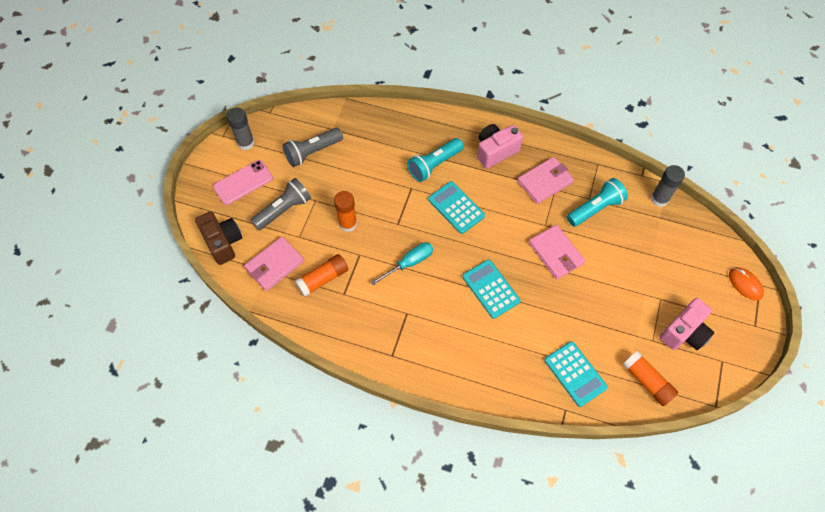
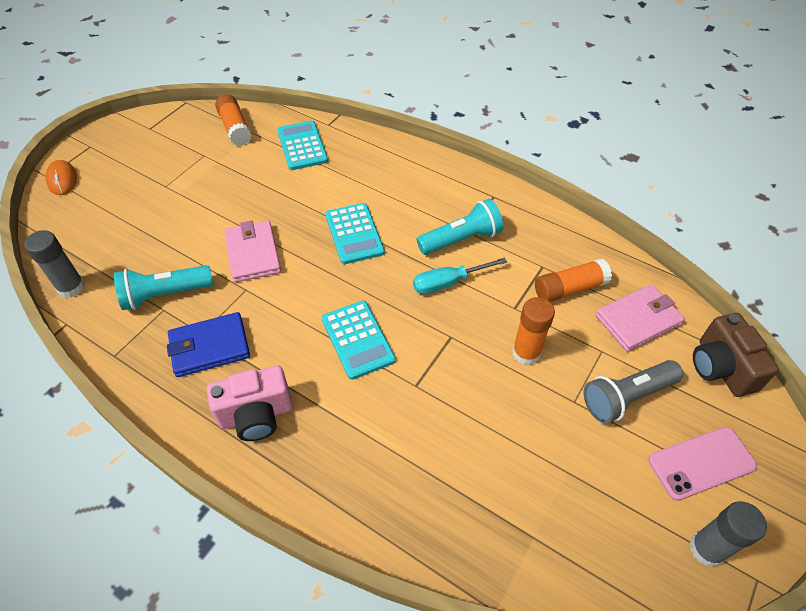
camera: 165 degrees left, 10 degrees down
(312, 152) = (575, 494): grey flashlight -> none
(434, 165) = (366, 415): turquoise flashlight -> turquoise flashlight (461, 239)
(545, 182) = (209, 347): pink wallet -> blue wallet
(684, 333) = (166, 154): pink camera -> none

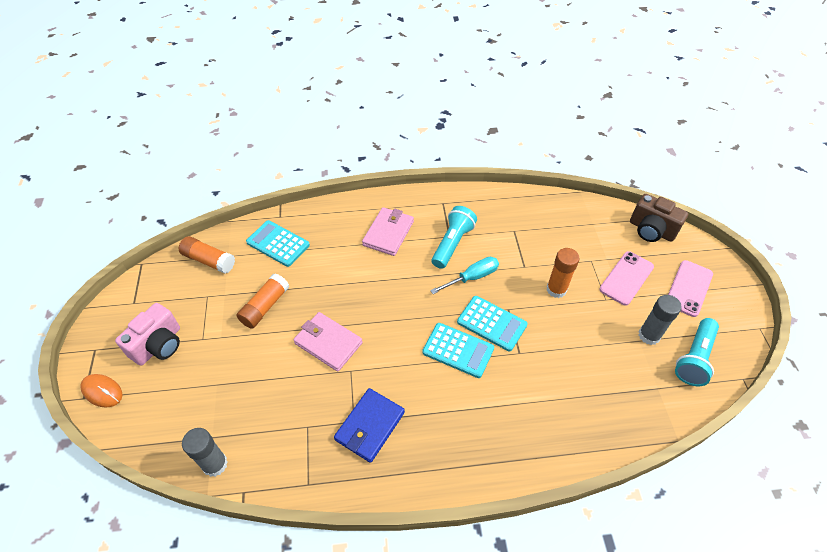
camera: 40 degrees left, 0 degrees up
(165, 294) = (296, 415): turquoise flashlight -> turquoise flashlight (694, 358)
(256, 415) = (448, 444): pink camera -> pink camera (159, 345)
(354, 234) = (382, 283): turquoise calculator -> turquoise calculator (491, 323)
(447, 283) = (472, 277): turquoise screwdriver -> turquoise screwdriver turned 150 degrees counterclockwise
(569, 288) = (541, 235): orange glue stick -> orange glue stick (265, 306)
(626, 397) = (626, 278): grey flashlight -> pink phone
(638, 320) = (591, 230): pink wallet -> pink wallet (388, 233)
(706, 549) = (729, 330): grey glue stick -> grey glue stick (649, 335)

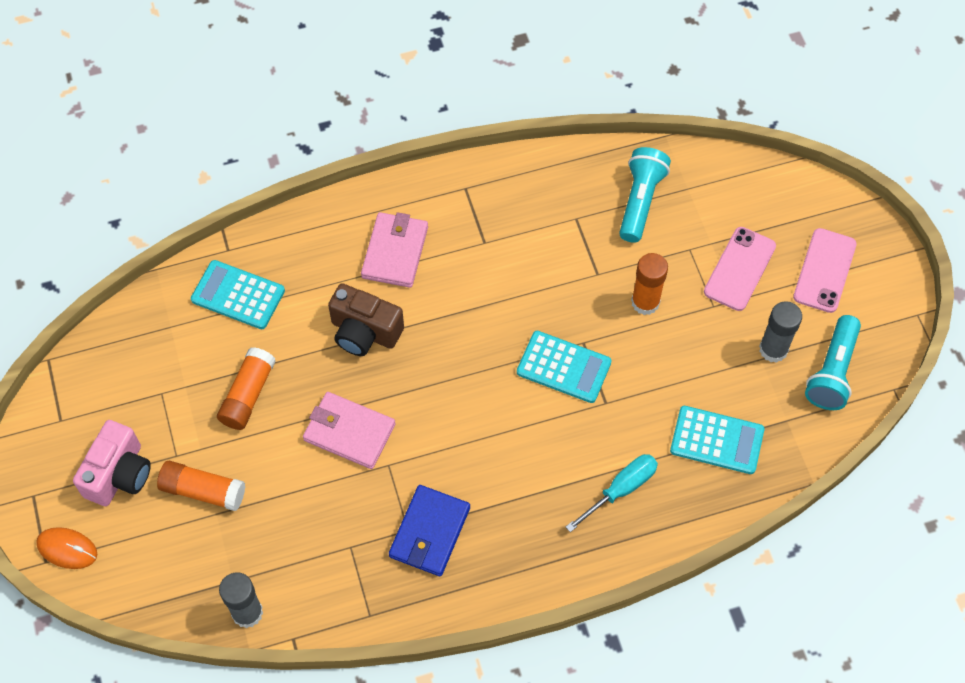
camera: 10 degrees left, 10 degrees up
(209, 260) = (145, 338): orange glue stick -> orange glue stick (203, 491)
(452, 244) = (490, 254): turquoise flashlight -> turquoise flashlight (640, 201)
(458, 350) = (524, 413): turquoise calculator -> turquoise calculator (717, 440)
(472, 277) = (528, 302): turquoise screwdriver -> turquoise screwdriver (621, 489)
(651, 230) = (771, 186): brown camera -> brown camera (364, 332)

